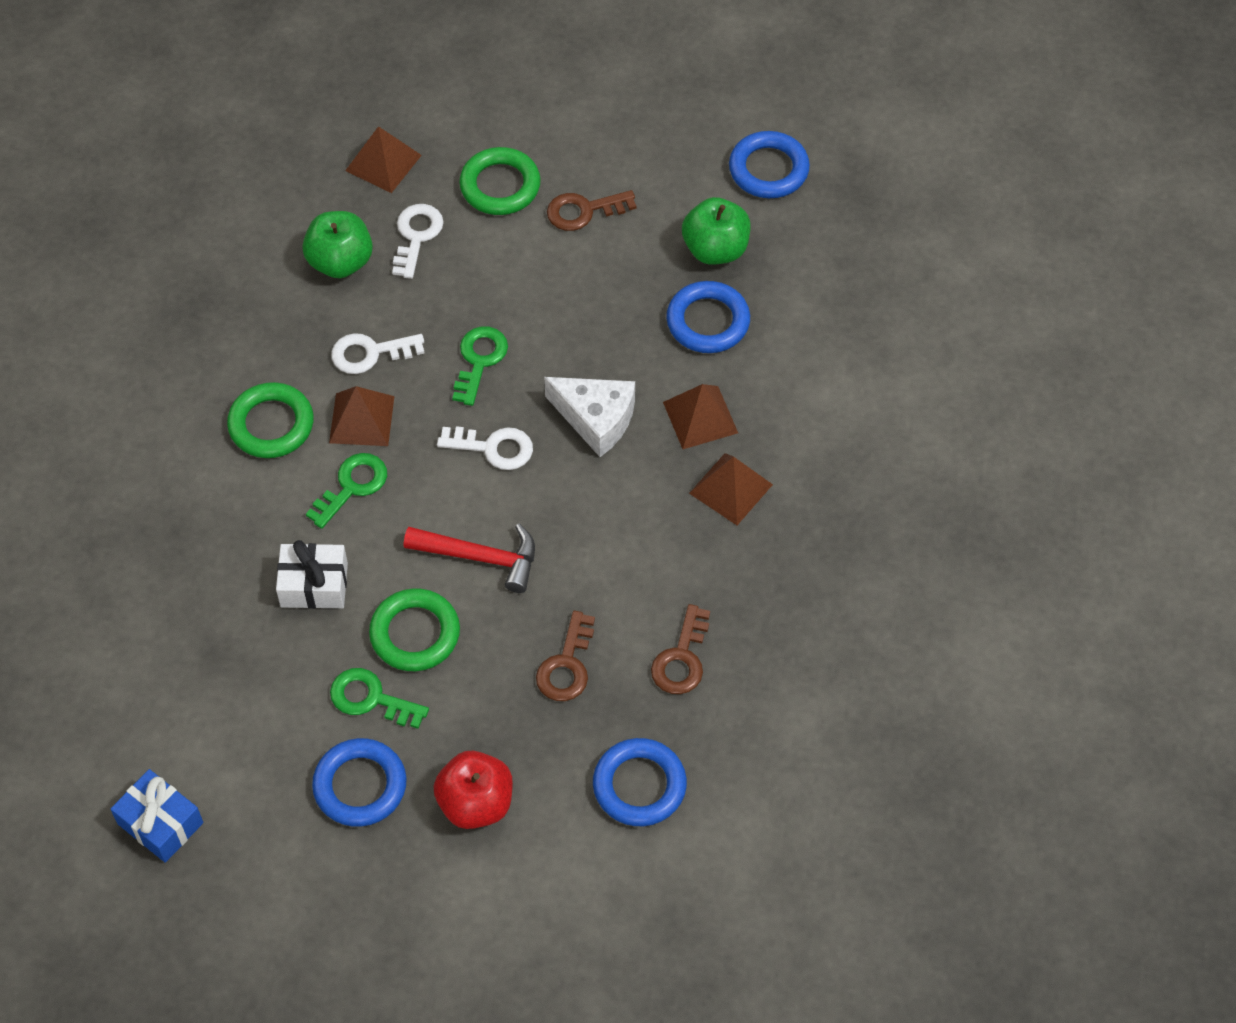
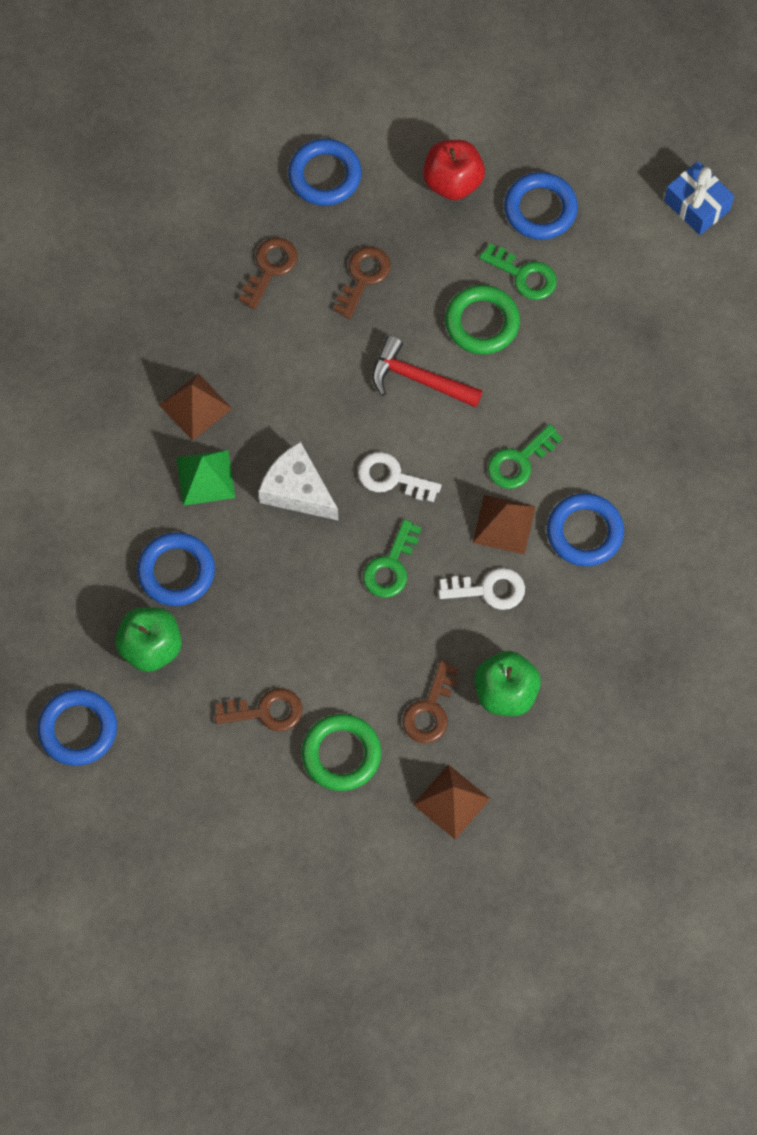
camera: 170 degrees left, 10 degrees up
(271, 424) = (584, 532): green ring -> blue ring
(314, 585) = (560, 377): white gift -> none
(416, 236) = (430, 710): white key -> brown key
(700, 417) = (205, 477): brown pyramid -> green pyramid

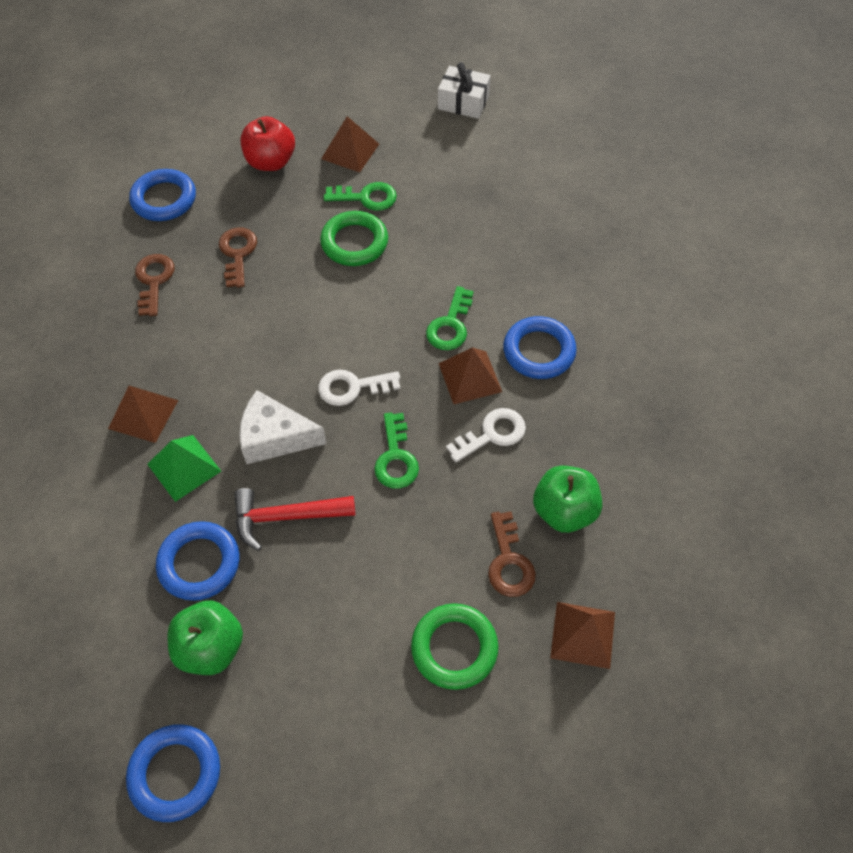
camera: 30 degrees left, 10 degrees down
(266, 711) = (358, 647): brown key -> none
(418, 379) = (328, 304): red hammer -> red hammer (286, 517)
(540, 209) = (350, 151): blue ring -> brown pyramid
(697, 205) = (463, 102): blue gift -> white gift

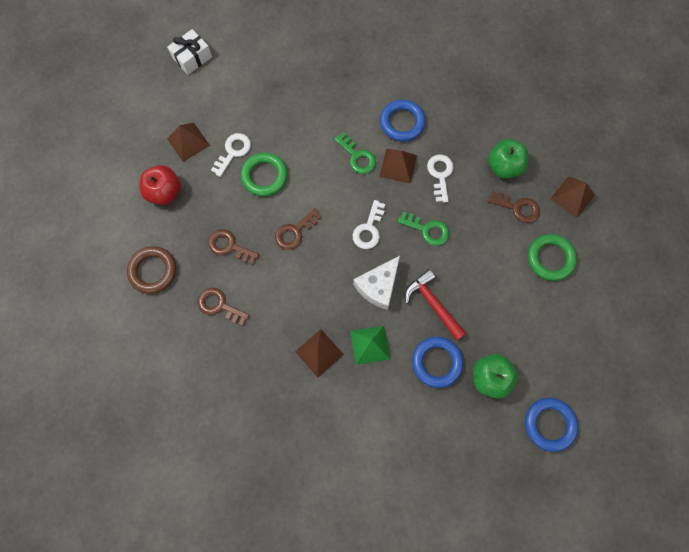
camera: 60 degrees left, 15 degrees up
(164, 199) = (153, 271): blue ring -> brown ring
(286, 517) = (432, 304): red hammer -> red hammer turned 120 degrees clockwise
(298, 309) = (295, 232): none -> brown key
(366, 197) = (233, 152): green key -> white key

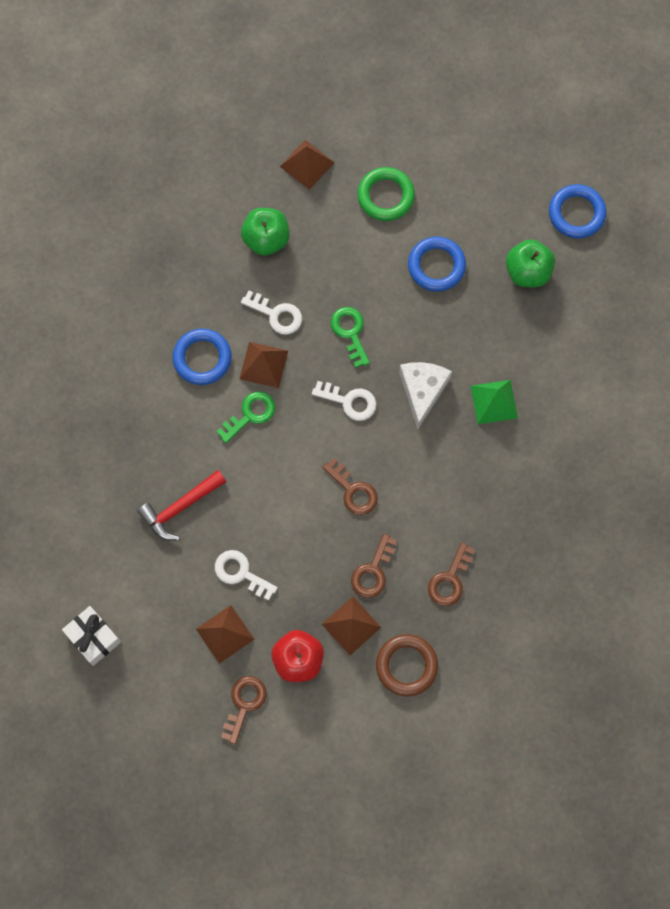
camera: 90 degrees left, 0 degrees up
(264, 176) = (276, 531): green ring -> none
(319, 353) = (505, 459): brown pyramid -> brown pyramid (351, 625)
(378, 286) = (422, 391): white cheese -> white cheese turned 120 degrees counterclockwise
(427, 230) = (350, 332): green key -> green key turned 45 degrees counterclockwise
(432, 304) = (443, 330): red hammer -> red hammer (180, 507)
(436, 362) = (512, 328): blue ring -> blue ring (436, 266)
(440, 174) = (276, 314): white key -> white key turned 150 degrees counterclockwise
(517, 208) = (321, 227): brown key -> brown key (244, 704)

